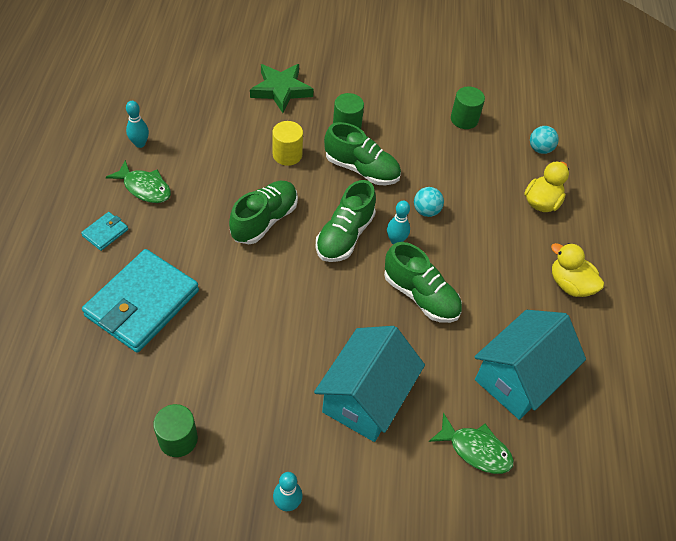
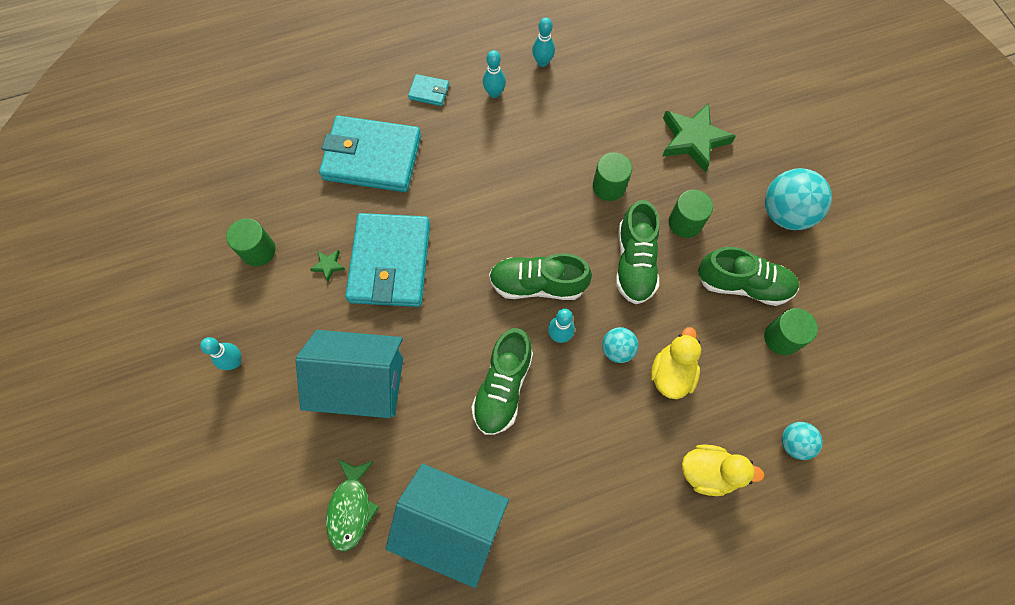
camera: 70 degrees right, 15 degrees up
(145, 188) = (494, 93): green fish -> turquoise bowling pin
(233, 382) = (328, 265): none -> green star
(261, 331) = (390, 262): none -> turquoise wallet
(264, 220) = (515, 206): green shoe -> green shoe (743, 284)
(287, 155) = (609, 186): yellow cylinder -> green cylinder
(373, 73) = (785, 213): none -> turquoise ball
(570, 284) = (604, 544): yellow duck -> yellow duck (671, 373)

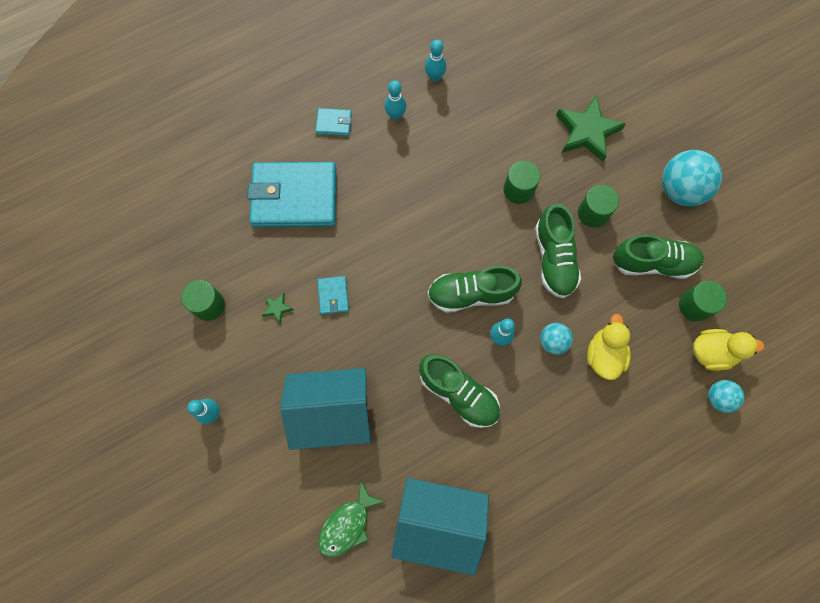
camera: 10 degrees left, 5 degrees up
(351, 508) = (347, 524): green fish -> green fish turned 45 degrees clockwise
(390, 262) = (333, 296): turquoise wallet -> turquoise wallet, size x0.42
(503, 387) = (458, 393): green shoe -> green shoe turned 60 degrees counterclockwise
(708, 472) = (650, 436): yellow duck -> yellow duck (712, 352)

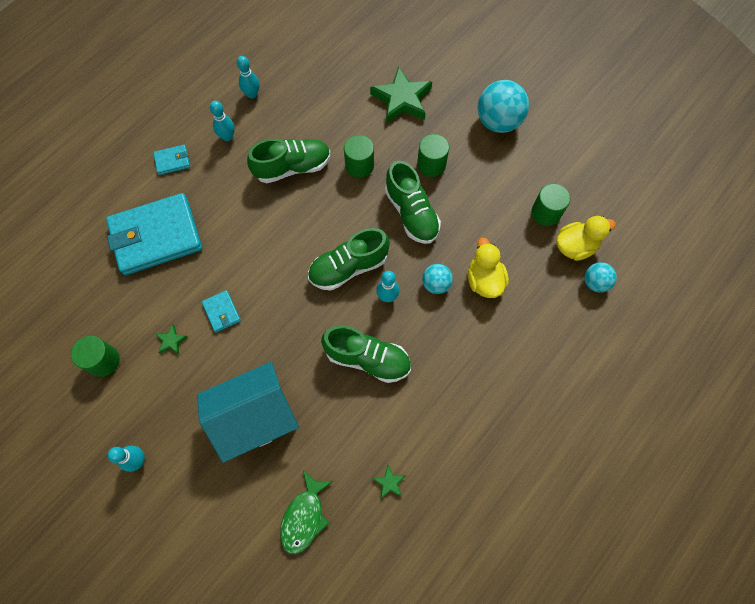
camera: 20 degrees left, 5 degrees down
(438, 522) = (389, 482): turquoise house -> green star
(653, 263) = (498, 189): green shoe -> green shoe (292, 167)

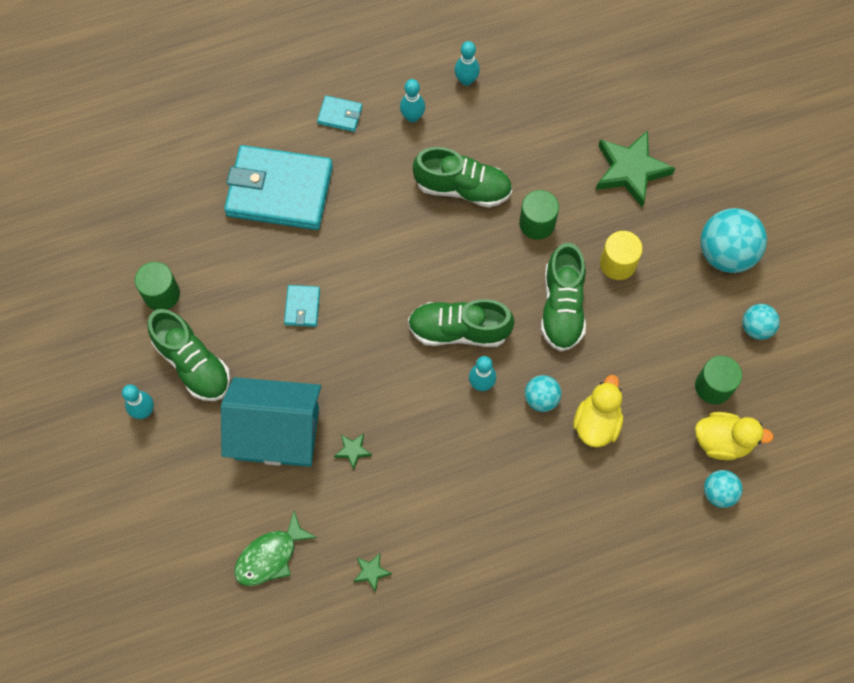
camera: 30 degrees right, 0 degrees up
(171, 341) = (237, 310): green star -> green star (353, 450)
(367, 359) = (422, 437): green shoe -> green shoe (193, 364)
(431, 164) = (617, 263): green cylinder -> yellow cylinder
(548, 160) = (756, 328): none -> turquoise ball

